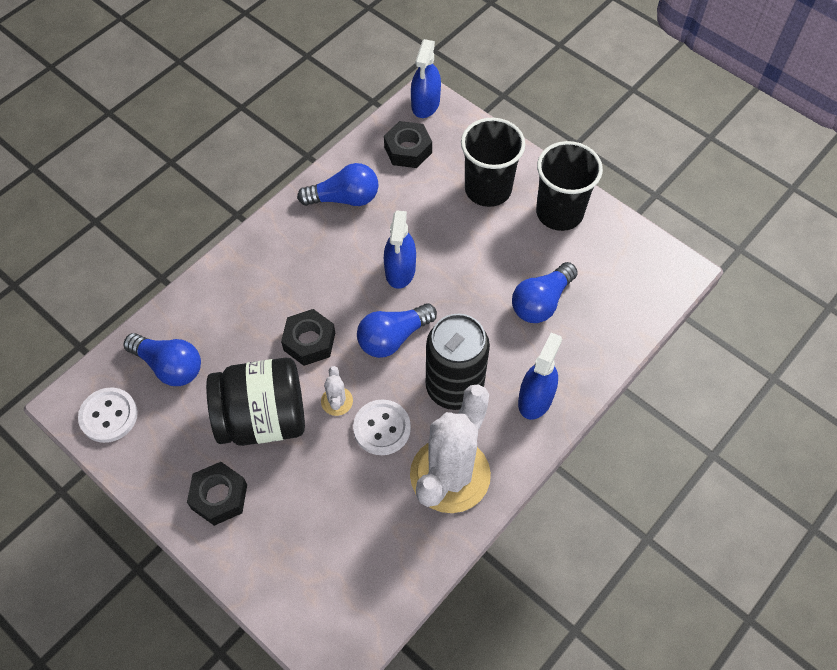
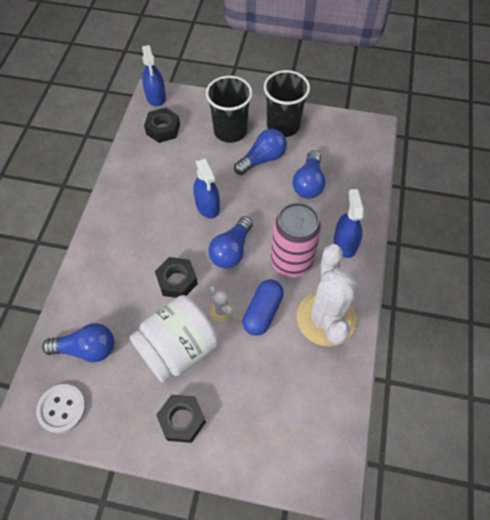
camera: 30 degrees left, 0 degrees up
(263, 418) = (178, 349): black jar -> white jar
(344, 198) = (140, 177): blue light bulb -> blue light bulb (262, 159)
(382, 428) = (263, 312): white button -> blue capsule
(454, 387) = (291, 262): black can -> pink can

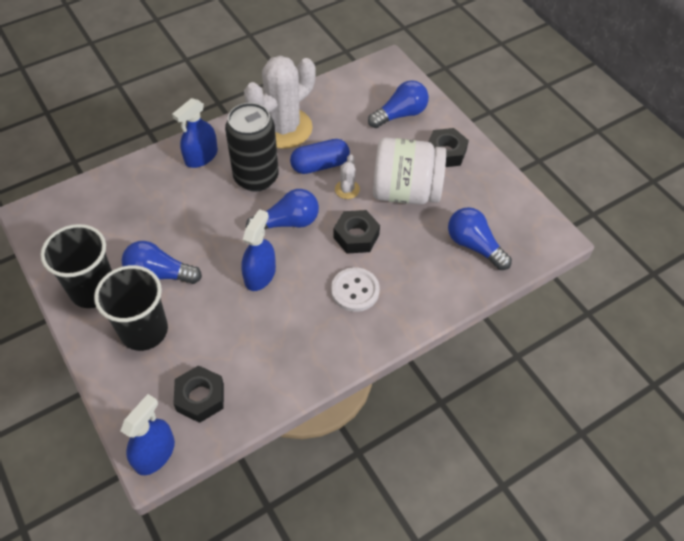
camera: 135 degrees left, 5 degrees down
(62, 408) = (524, 221): white button -> white button (355, 290)
(291, 262) = (256, 177): pink can -> black can
(308, 183) = (157, 219): blue light bulb -> blue light bulb (400, 114)

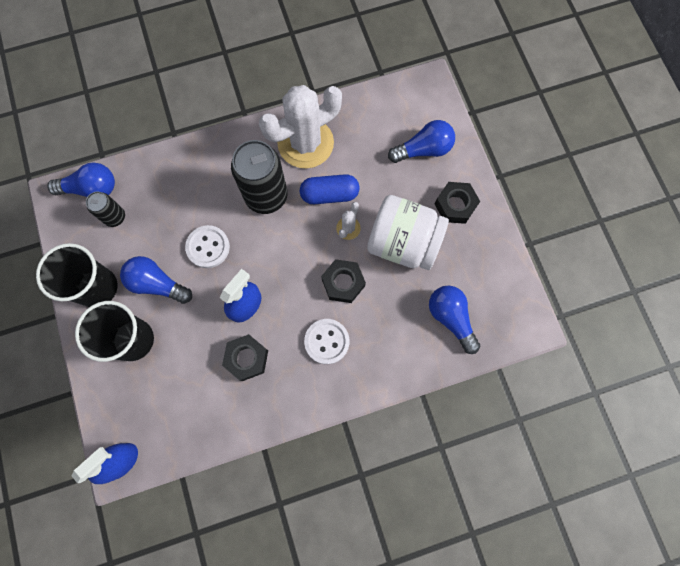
camera: 15 degrees right, 20 degrees up
(100, 223) = (115, 217): none -> black can
(200, 397) = (168, 417): black nut -> black nut (247, 358)
(201, 156) = (220, 161): blue spray bottle -> none
(206, 231) = (208, 247): none -> white button
(288, 222) = (284, 253): blue light bulb -> blue light bulb (91, 188)

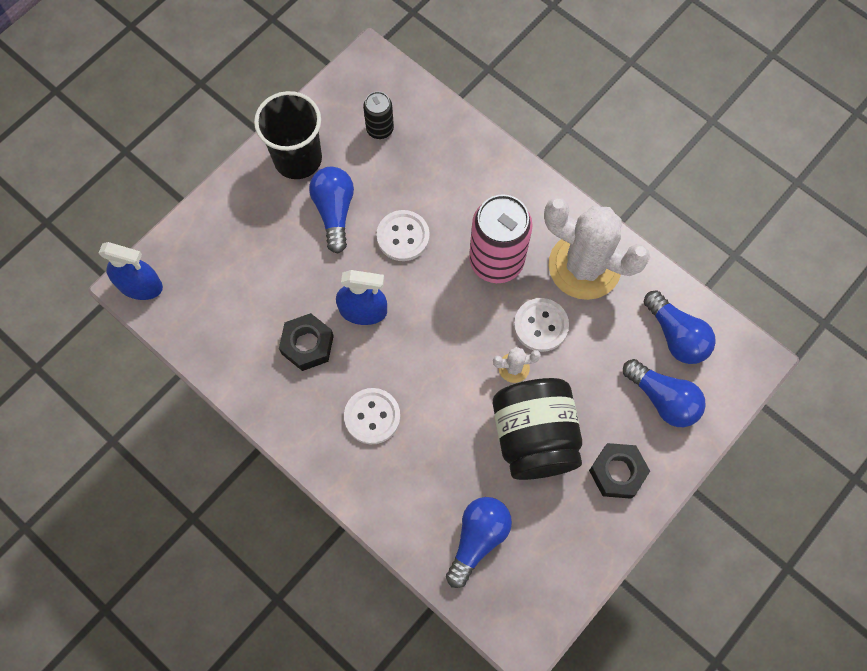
camera: 60 degrees right, 5 degrees down
(91, 188) = (396, 89): blue light bulb -> blue light bulb (676, 336)
(133, 340) = (264, 224): black cup -> none
(266, 196) = (496, 261): black can -> pink can
(329, 194) = (541, 325): blue capsule -> white button
(343, 283) = (447, 397): black nut -> none
(403, 243) = (534, 437): white jar -> black jar

